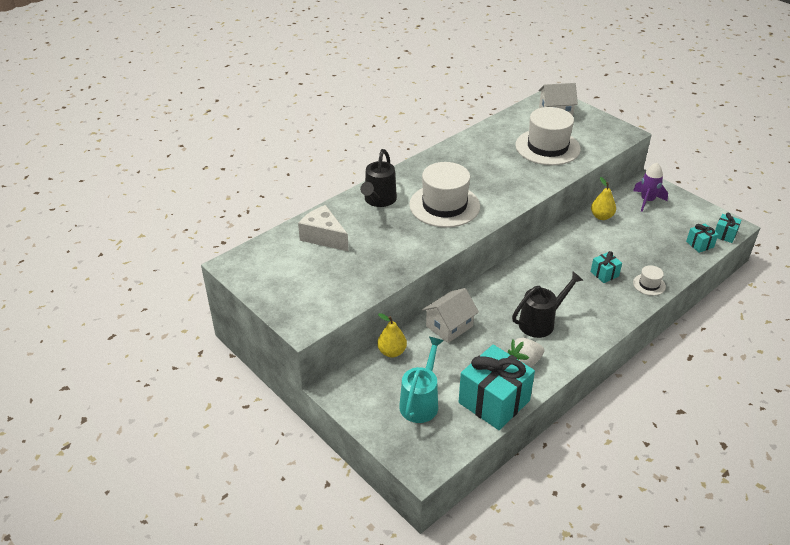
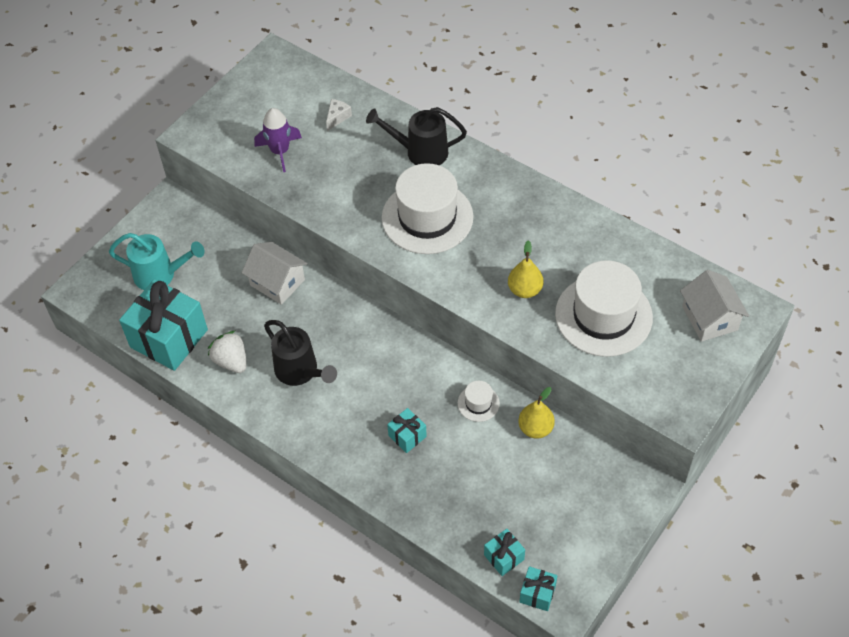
camera: 80 degrees right, 15 degrees up
(323, 237) = (337, 117): white cheese -> white cheese, size x0.51
(392, 352) = (228, 238): yellow pear -> yellow pear (525, 290)
(647, 201) = (594, 488): purple rocket -> purple rocket (280, 151)
(649, 284) = (397, 489): white hat -> white hat (478, 403)

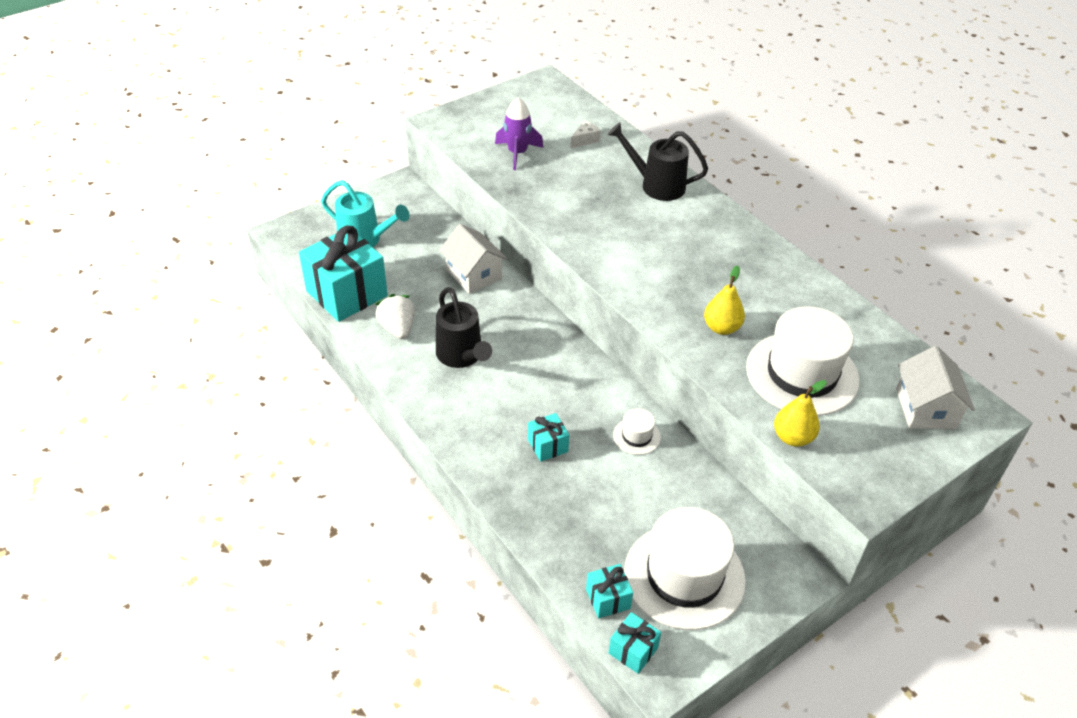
camera: 15 degrees right, 10 degrees down
(427, 217) = (641, 240): white hat -> white hat (684, 576)
(535, 428) = (691, 478): yellow pear -> yellow pear (792, 437)

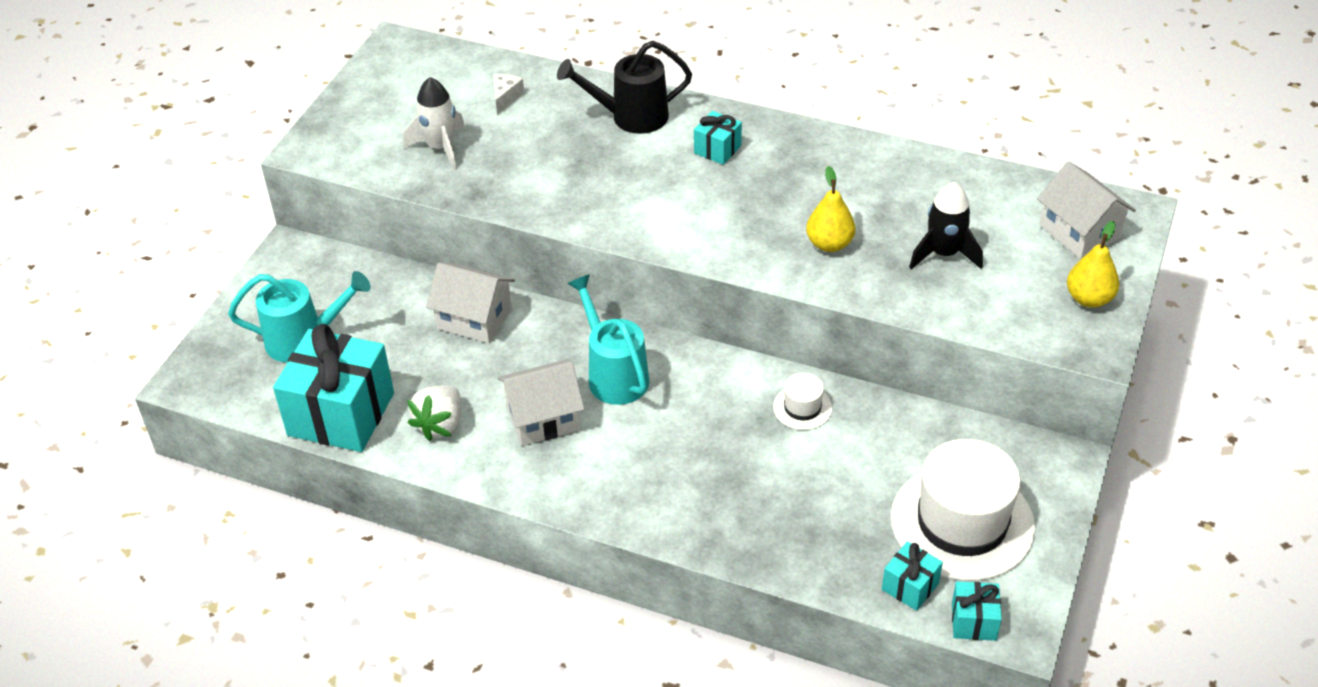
camera: 30 degrees left, 0 degrees up
(397, 328) = (440, 424): white strawberry -> white strawberry turned 105 degrees counterclockwise
(462, 356) = (543, 418): black watering can -> white house
(517, 153) = (441, 147): purple rocket -> white rocket
(529, 351) = (614, 374): none -> turquoise watering can
(547, 446) = (720, 466): turquoise gift -> turquoise gift (717, 149)
(792, 437) = (987, 322): yellow pear -> yellow pear (1089, 299)
(802, 374) = (944, 254): white hat -> black rocket

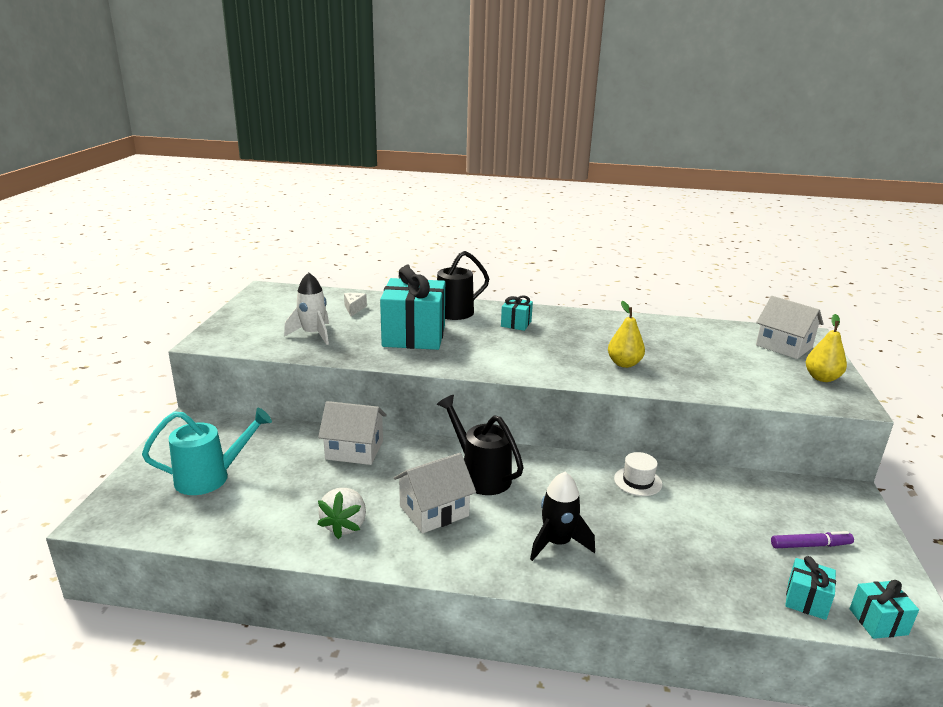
camera: 15 degrees left, 20 degrees down
(341, 414) = (251, 528): turquoise gift -> turquoise gift (414, 336)
(614, 374) = (480, 475): turquoise watering can -> black watering can
(944, 254) = (706, 363): black rocket -> black rocket (557, 543)
(962, 522) = (810, 545): white hat -> purple marker

